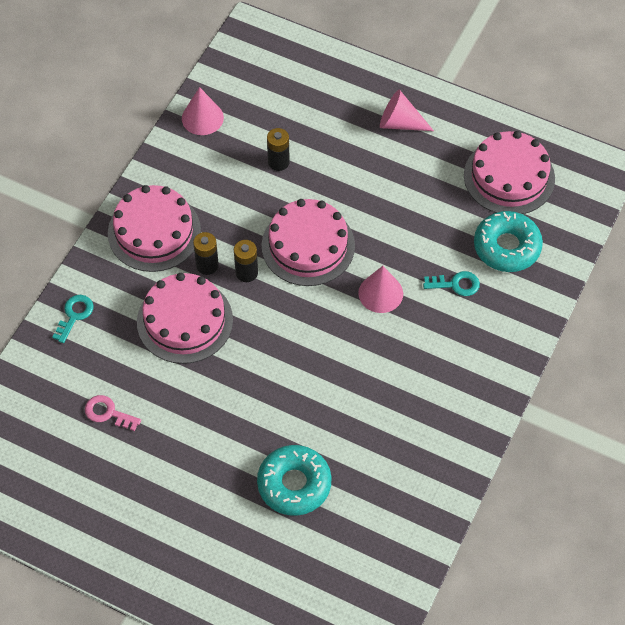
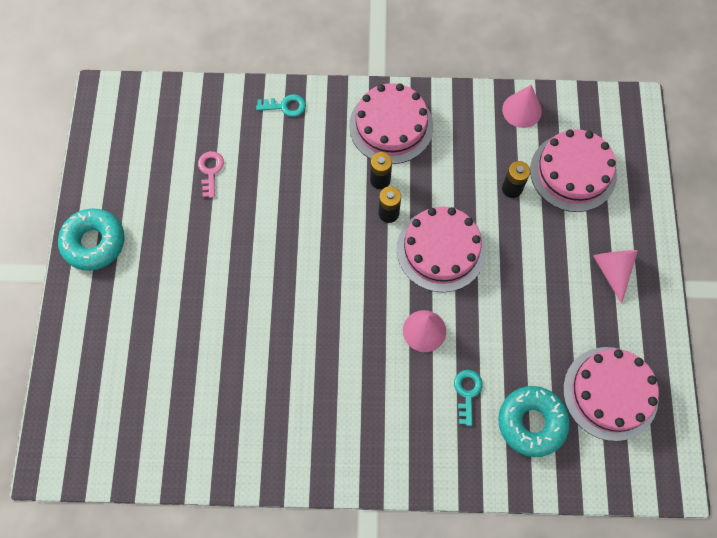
camera: 65 degrees right, 10 degrees up
(185, 321) = (319, 187): pink cake -> pink cake (573, 172)
(294, 484) = (207, 340): turquoise donut -> turquoise donut (94, 242)
(456, 284) = (467, 392): turquoise key -> turquoise key turned 150 degrees counterclockwise

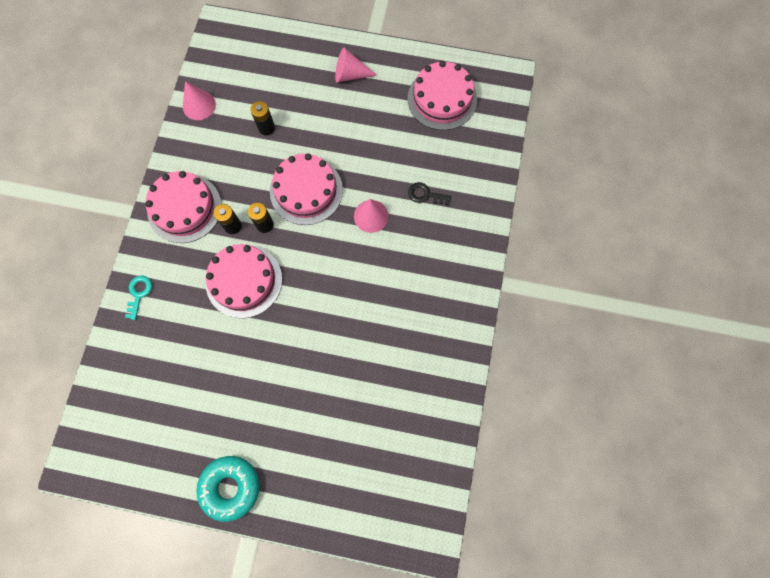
camera: 80 degrees left, 5 degrees up
(210, 171) = (185, 369): pink key -> none
(467, 392) = (425, 195): turquoise key -> black key
(531, 422) = (455, 155): turquoise donut -> none
(573, 172) = (264, 82): pink cake -> pink cake (244, 280)

